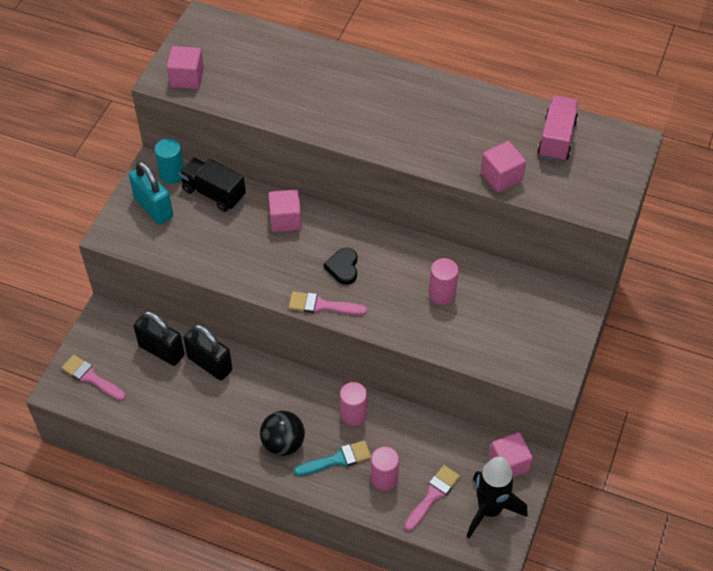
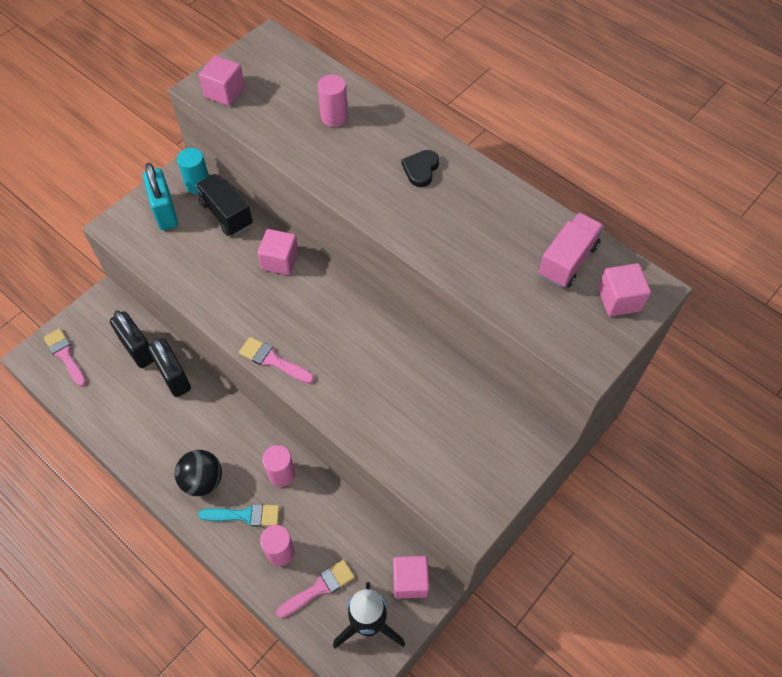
camera: 20 degrees right, 5 degrees up
(343, 267) = (311, 327): black heart -> black heart (421, 169)
(442, 294) = (396, 386): pink cylinder -> pink cylinder (334, 117)
(501, 176) = (488, 285): pink cube -> pink cube (619, 299)

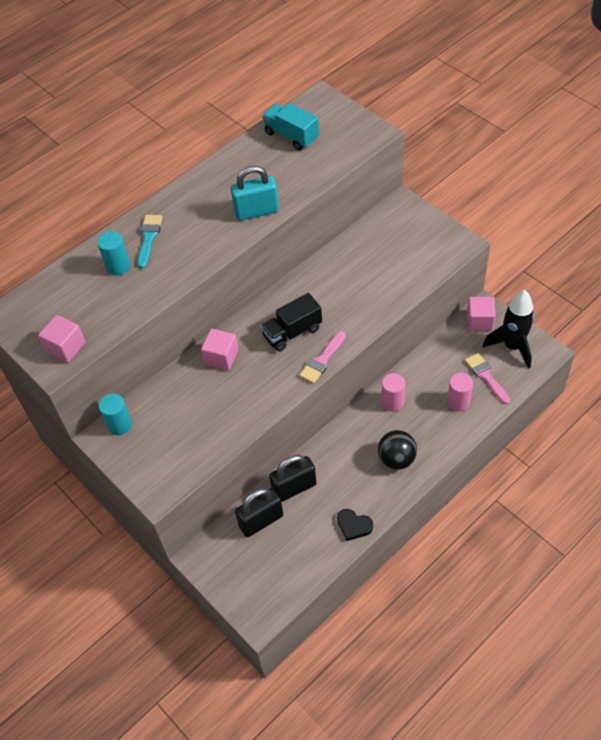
camera: 80 degrees left, 5 degrees down
(65, 355) = (260, 587): pink brush -> none
(165, 212) = (148, 450): turquoise padlock -> turquoise padlock (256, 211)
(226, 214) = (161, 400): black truck -> black truck (292, 332)
(245, 515) = (428, 427): turquoise brush -> turquoise brush (149, 238)
(334, 117) = (118, 266): pink cylinder -> turquoise cylinder
(421, 169) = (190, 211): black heart -> black heart (353, 525)
(567, 261) = (291, 136): pink truck -> turquoise truck
(619, 299) = (327, 114): pink cube -> none

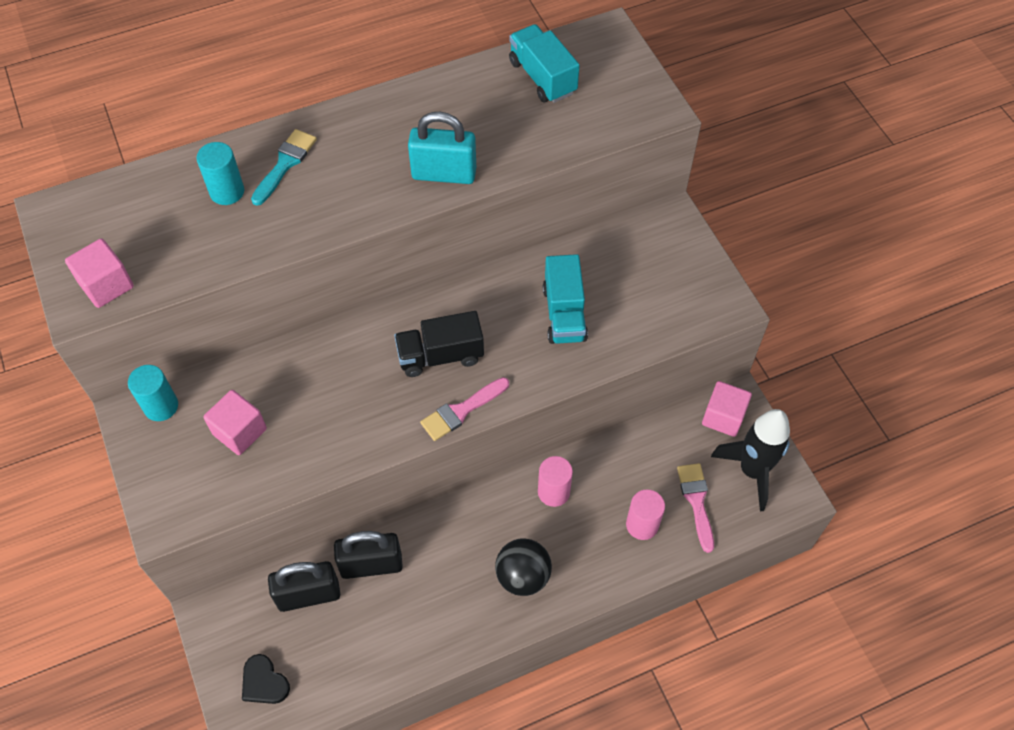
camera: 15 degrees right, 5 degrees up
(221, 357) = (332, 358): pink cube -> pink cube (239, 431)
(353, 525) = (424, 649): black heart -> black heart (264, 682)
(360, 281) = (564, 313): none -> turquoise truck

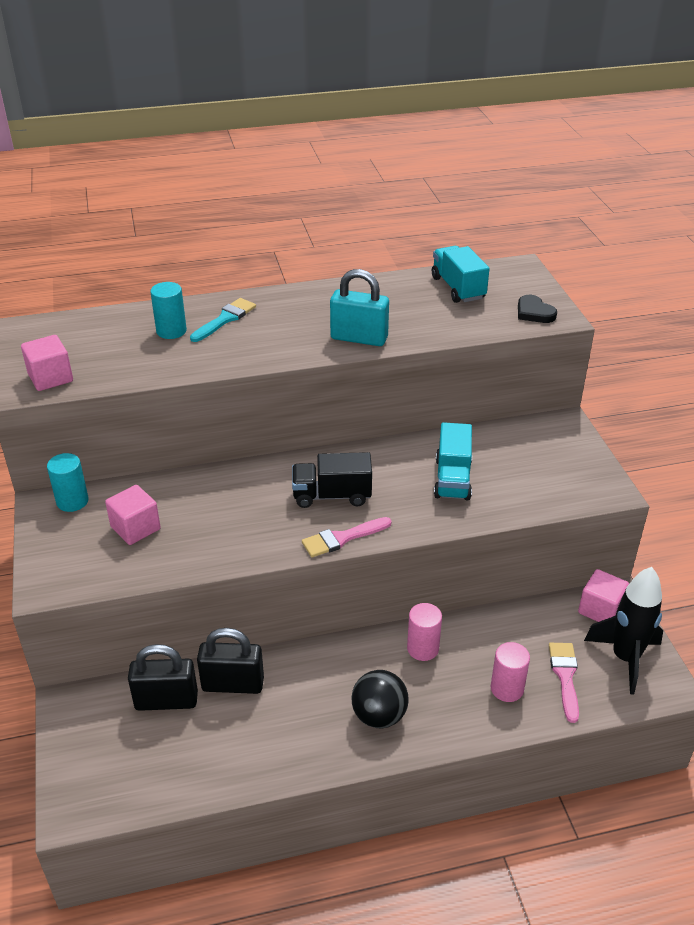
camera: 10 degrees right, 20 degrees down
(264, 682) = (102, 770): black heart -> black heart (534, 312)

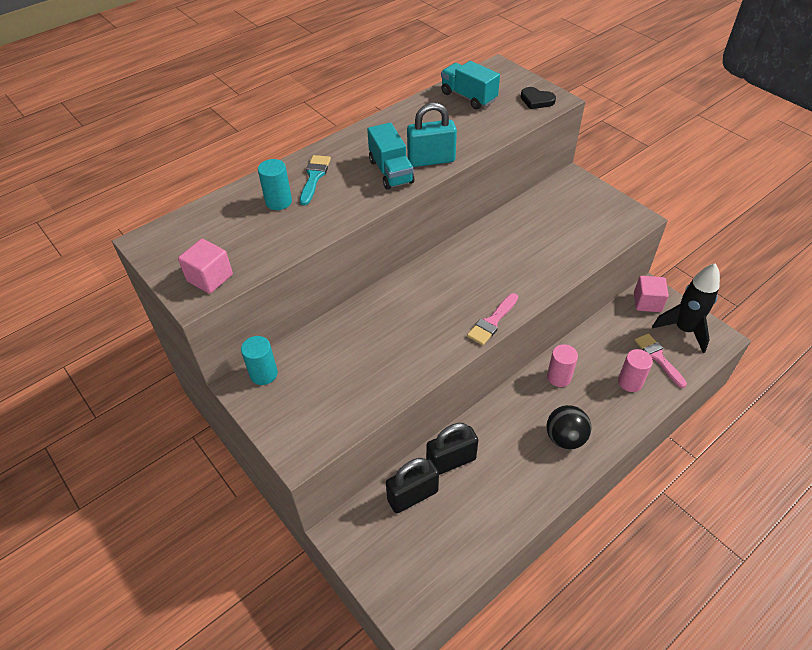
camera: 25 degrees left, 10 degrees up
(135, 528) = (333, 375): pink cube -> none
(332, 495) = (459, 291): black truck -> none
(452, 479) = (532, 247): turquoise truck -> turquoise truck (391, 171)

